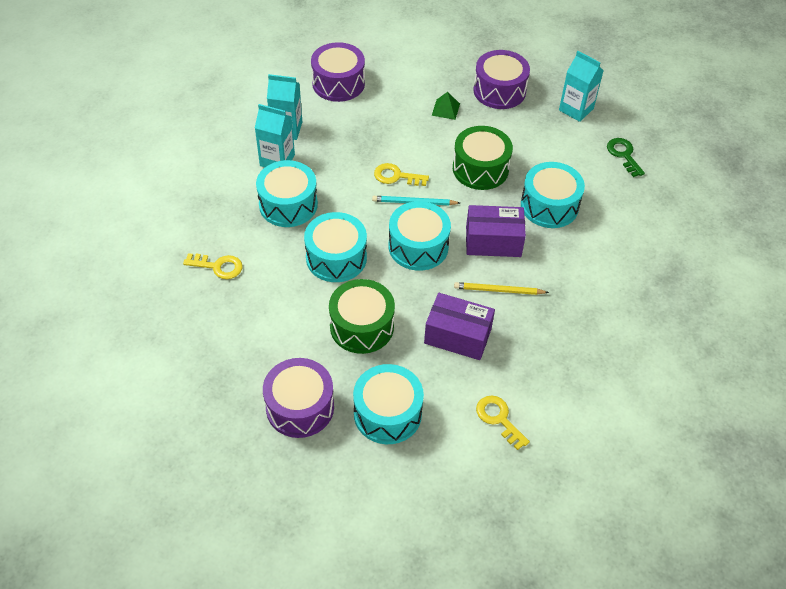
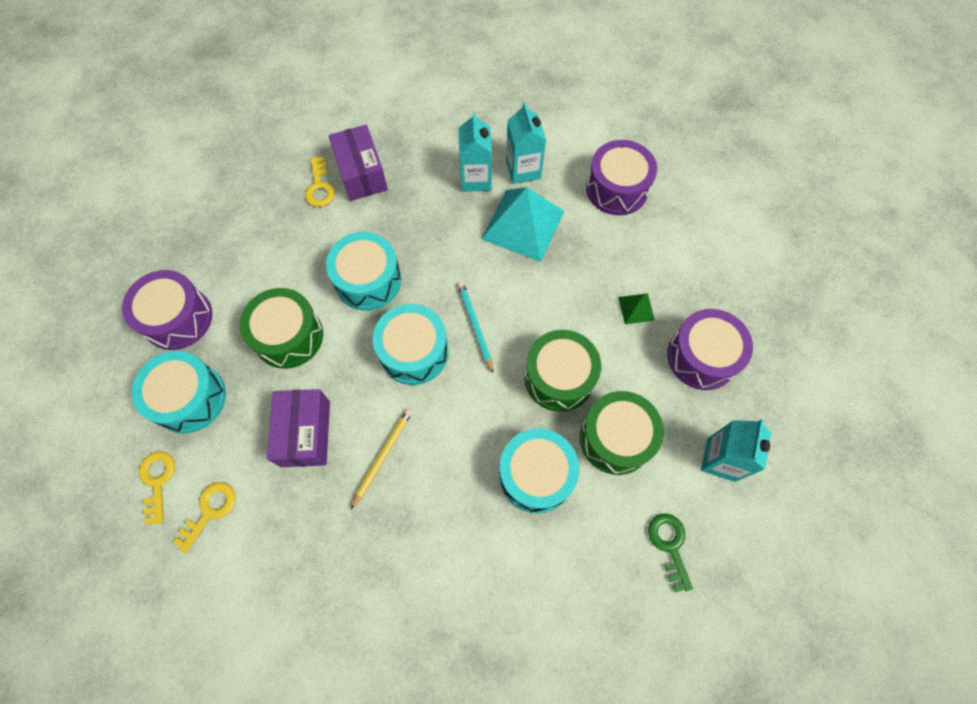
camera: 70 degrees right, 15 degrees up
(288, 204) = (420, 212): turquoise drum -> none
(339, 146) = (523, 225): none -> turquoise pyramid
(396, 176) = (505, 295): yellow key -> yellow key (157, 481)
(493, 241) = (452, 427): purple box -> purple box (361, 173)
(498, 290) = (383, 456): yellow pencil -> yellow pencil turned 45 degrees clockwise
(539, 155) = (616, 438): none -> green drum
(623, 155) = (669, 545): green key -> green key turned 60 degrees counterclockwise

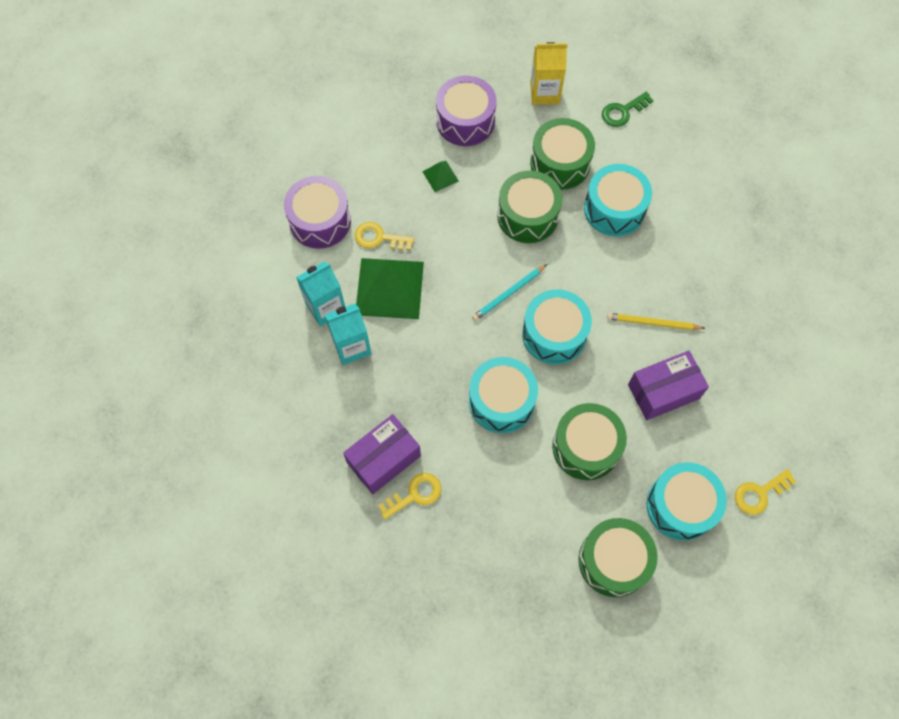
camera: 110 degrees left, 0 degrees up
(178, 318) = (613, 561): purple drum -> green drum
(210, 511) = (759, 437): yellow key -> yellow key (379, 238)
(523, 225) = (389, 288): turquoise pyramid -> green pyramid
(721, 459) = (544, 93): turquoise carton -> yellow carton

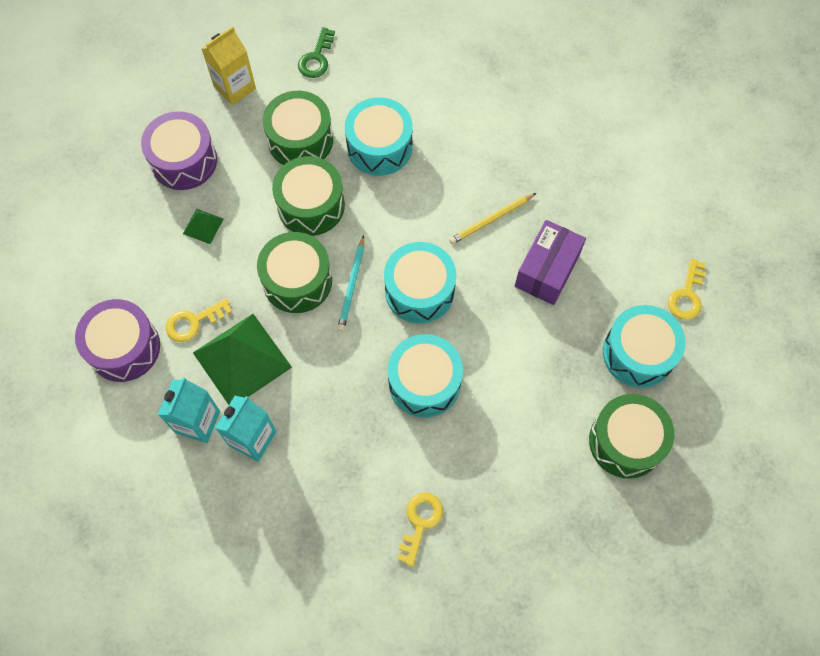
camera: 40 degrees left, 0 degrees up
(383, 459) = (367, 514): purple box -> none
(586, 447) = (525, 365): green drum -> green drum (297, 281)

